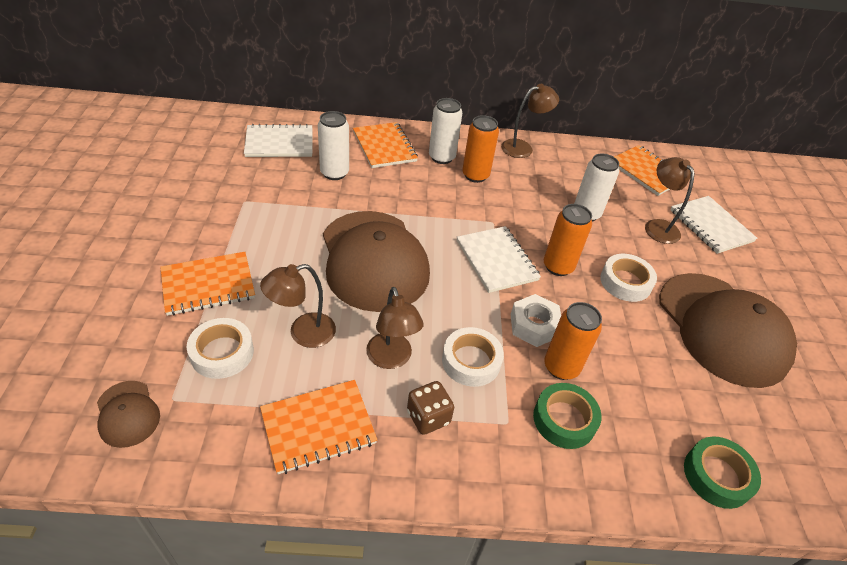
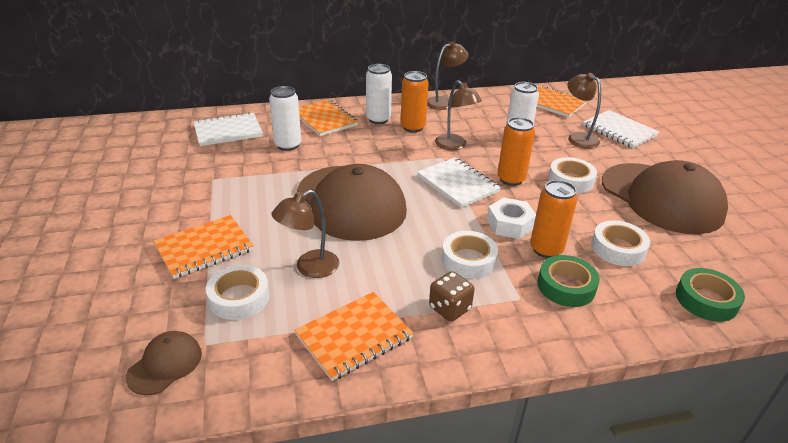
camera: 10 degrees left, 10 degrees down
(127, 414) = (165, 364): brown cap -> brown cap turned 105 degrees counterclockwise
(391, 359) = (398, 272): brown lamp -> brown lamp (454, 146)
(643, 385) = (618, 248): none -> white tape

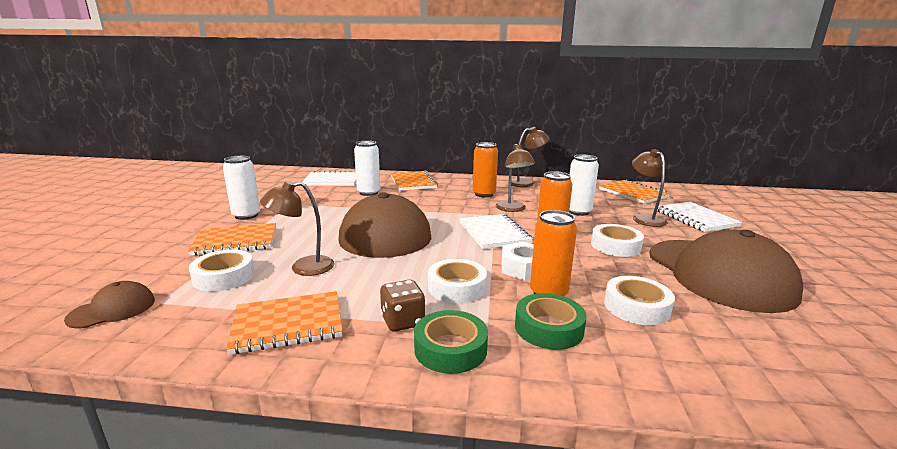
camera: 20 degrees right, 15 degrees down
(378, 119) = (458, 187): white can -> white can (246, 215)
(706, 300) = (734, 378): green tape -> green tape (450, 349)

